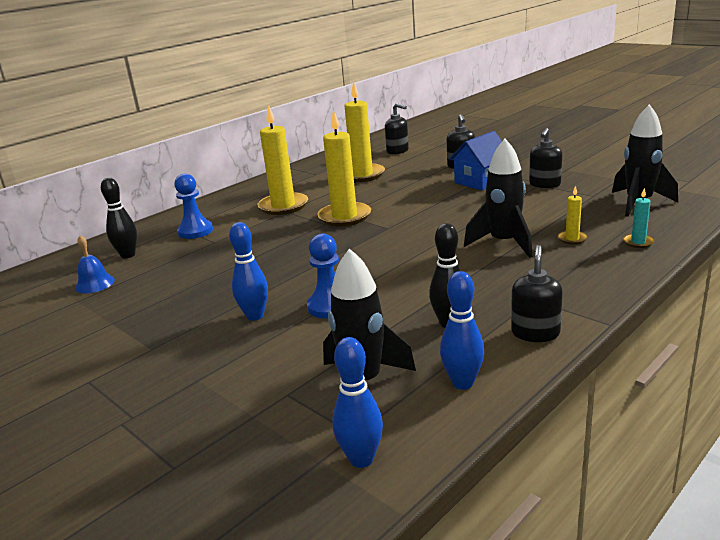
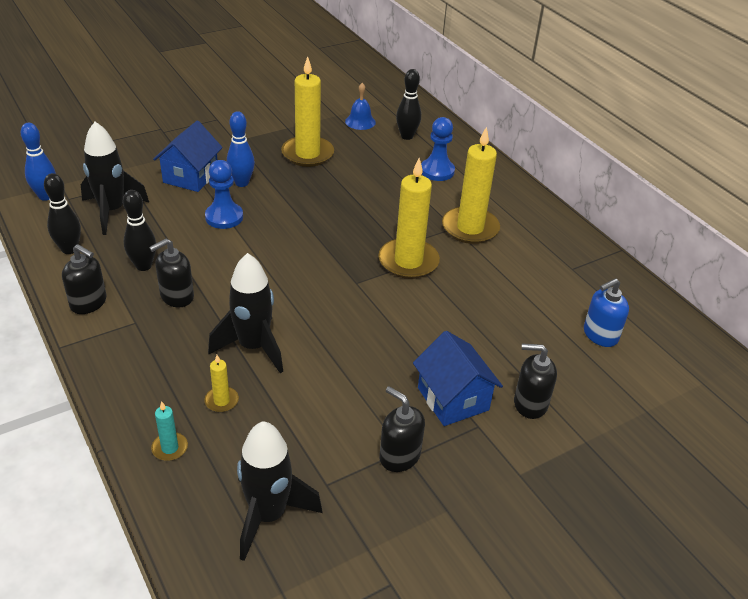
camera: 100 degrees right, 15 degrees up
(254, 352) = (191, 176): none -> blue house
(362, 175) = (544, 304): yellow candle -> yellow candle (307, 154)
(381, 160) = (600, 335): none -> blue soap dispenser
(397, 151) = (640, 362): black soap dispenser -> black soap dispenser (176, 296)
(462, 383) = (69, 249): blue bowling pin -> black bowling pin

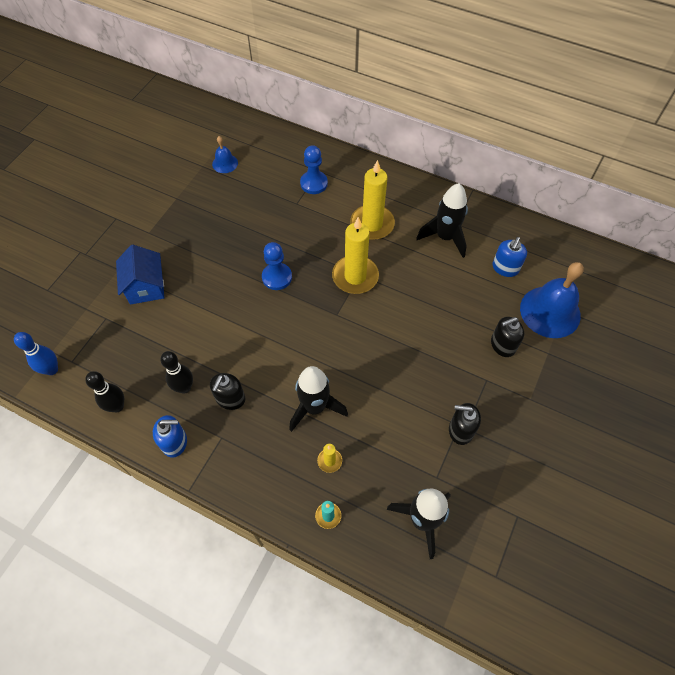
camera: 30 degrees left, 20 degrees up
(89, 303) = (175, 442): black soap dispenser -> blue soap dispenser
(112, 211) = (117, 353): black rocket -> black rocket (445, 237)
(224, 217) = (203, 310): blue pawn -> blue pawn (277, 277)
(241, 183) = (188, 271): blue bowling pin -> none
(307, 154) = (212, 216): yellow candle -> none
(407, 136) = (269, 160): black bowling pin -> none
(453, 399) = (459, 369): blue house -> none
(625, 403) = (550, 311): none -> blue bell

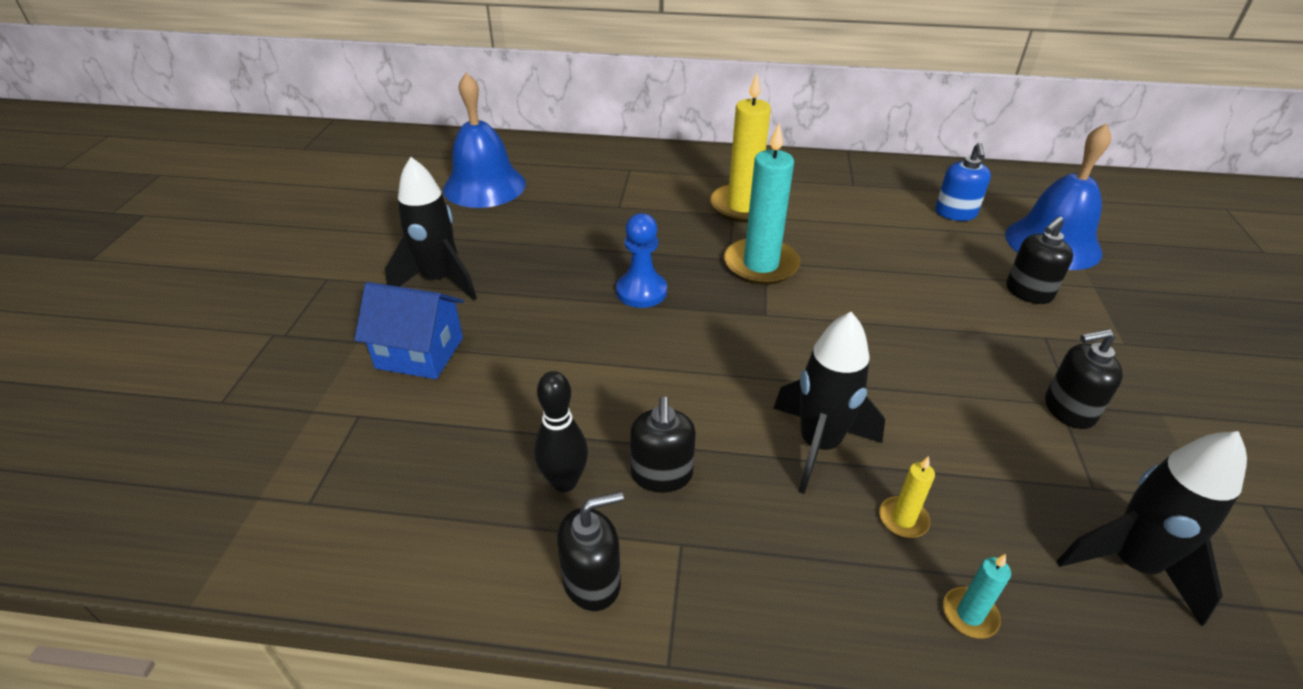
camera: 20 degrees left, 20 degrees down
(52, 369) = (268, 528): blue bowling pin -> none
(117, 406) = (439, 553): black bowling pin -> none
(146, 286) = (420, 353): blue house -> blue house turned 45 degrees counterclockwise
(175, 442) = (592, 581): blue soap dispenser -> black soap dispenser
(225, 163) = (484, 186): blue bell -> blue bell, size x2.02
(314, 183) = (631, 182): blue pawn -> none
(355, 276) = (760, 265): yellow candle -> turquoise candle
(445, 237) = (852, 200): black rocket -> black rocket (439, 281)

